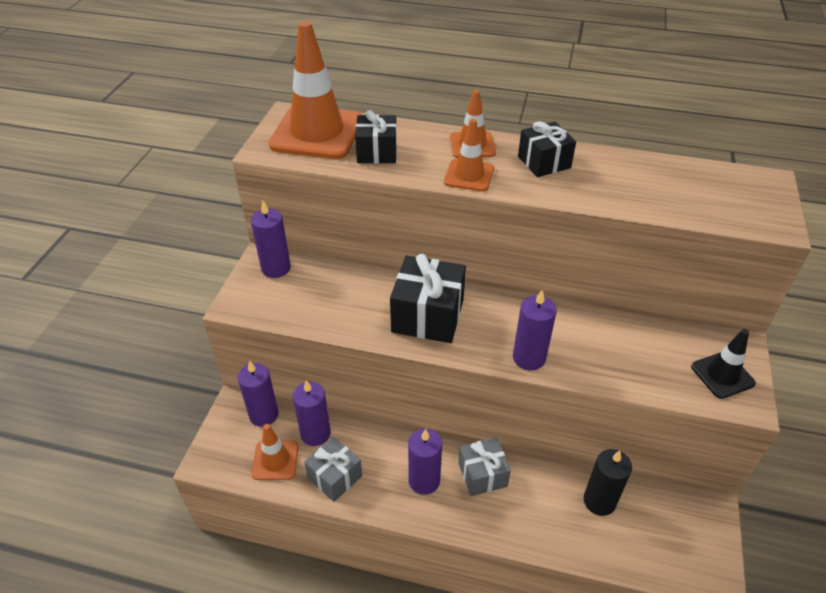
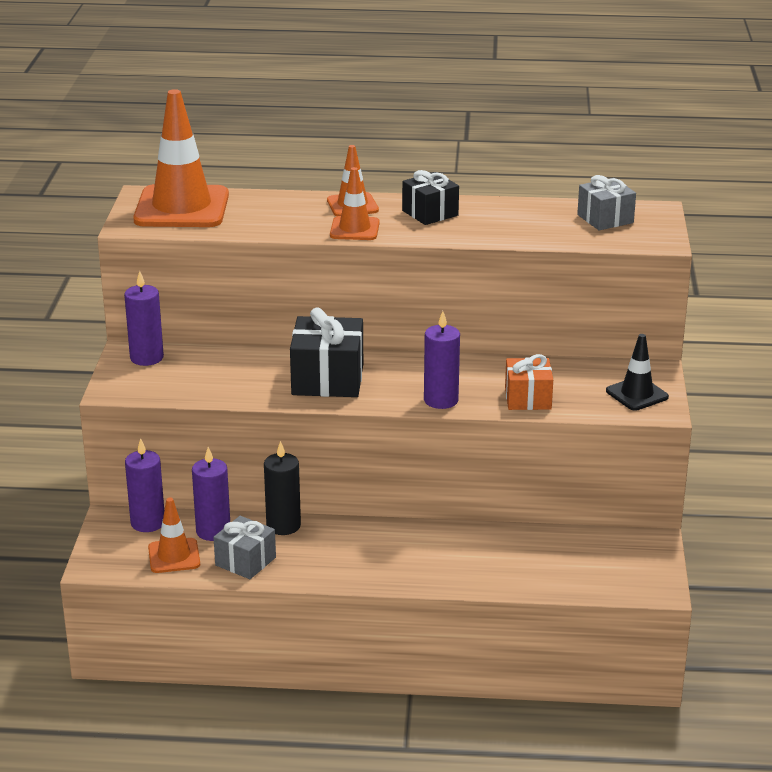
camera: 10 degrees left, 15 degrees down
(377, 152) = (252, 218): black gift -> none
(424, 480) = (345, 554): purple candle -> none
(482, 474) = (408, 542): grey gift -> grey gift (605, 219)
(599, 501) = (537, 548): black candle -> black candle (283, 525)
(613, 366) = (528, 398): none -> orange gift

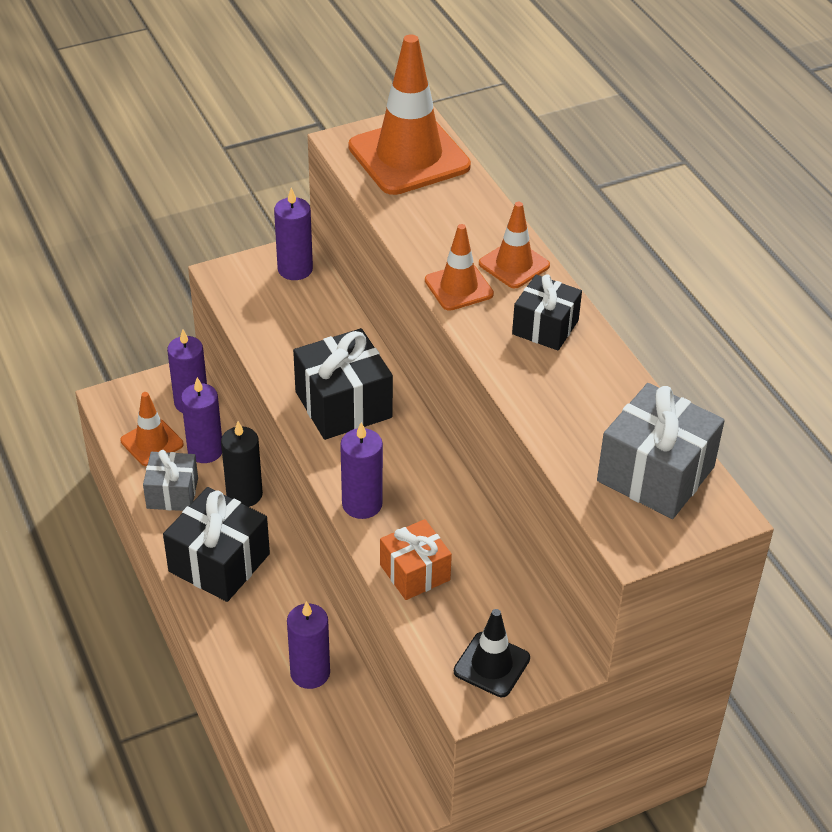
camera: 60 degrees right, 15 degrees up
(347, 559) = (219, 562): none -> black gift
(499, 547) = (310, 673): none -> purple candle
(605, 219) = (655, 474): grey gift -> grey gift, size x1.57

